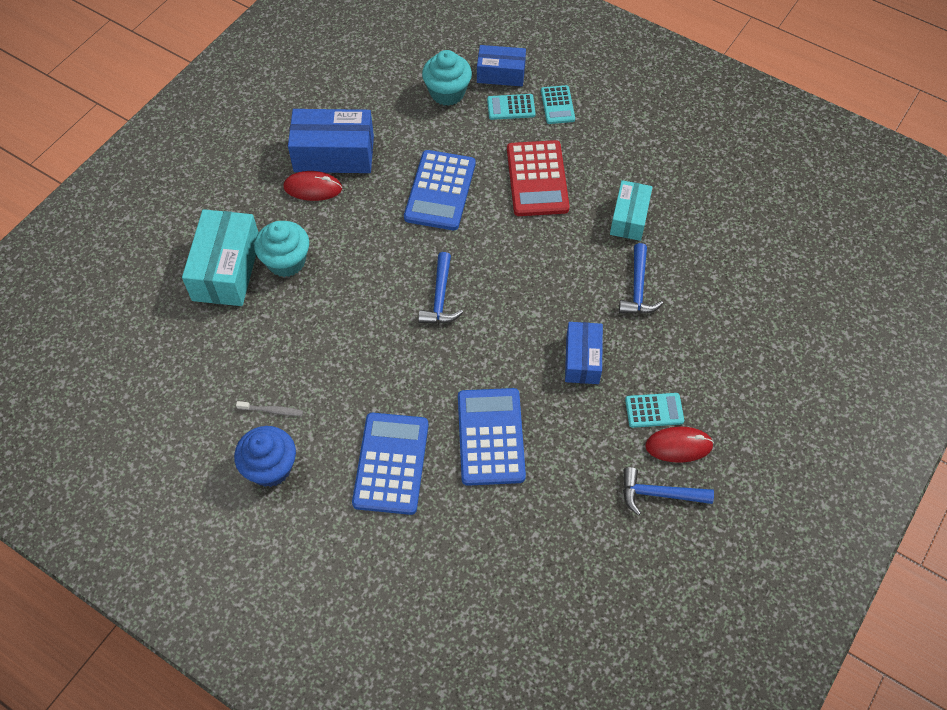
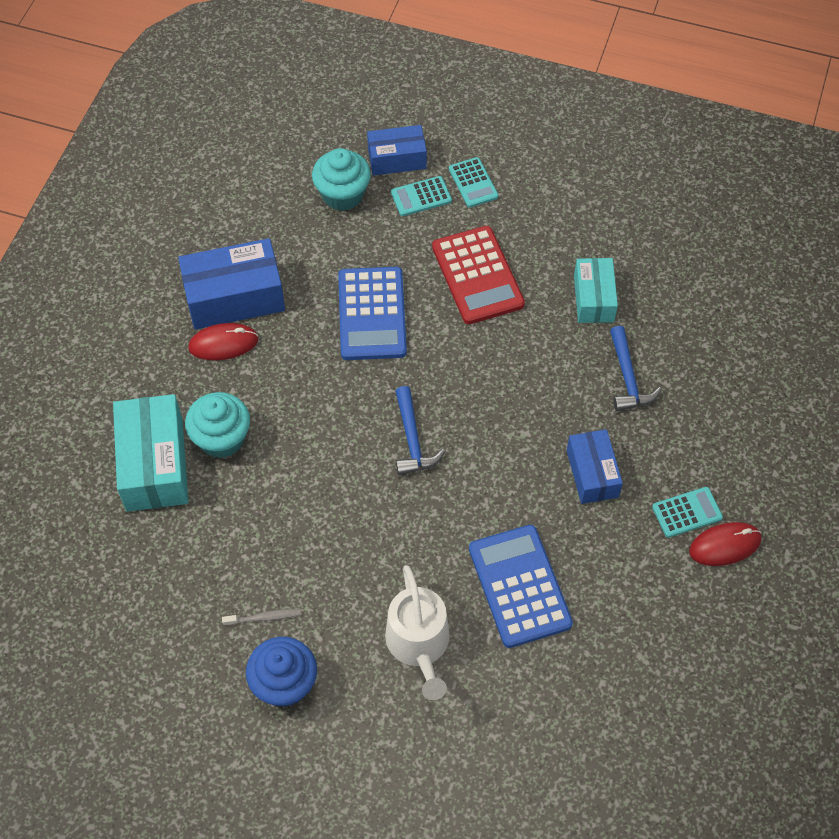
camera: 15 degrees left, 0 degrees up
(391, 463) = (419, 644): blue calculator -> white watering can
(659, 494) = (720, 604): blue hammer -> none

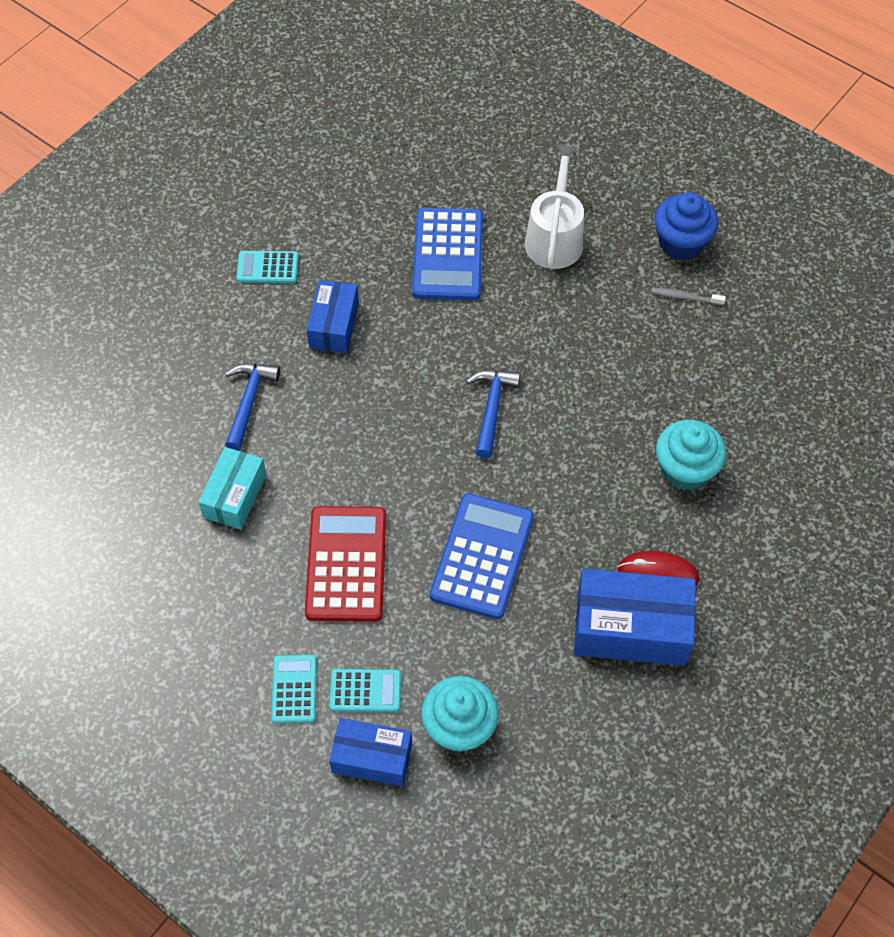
camera: 160 degrees left, 0 degrees up
(154, 464) = (760, 465): turquoise box -> none
(725, 545) = (251, 233): red mouse -> none

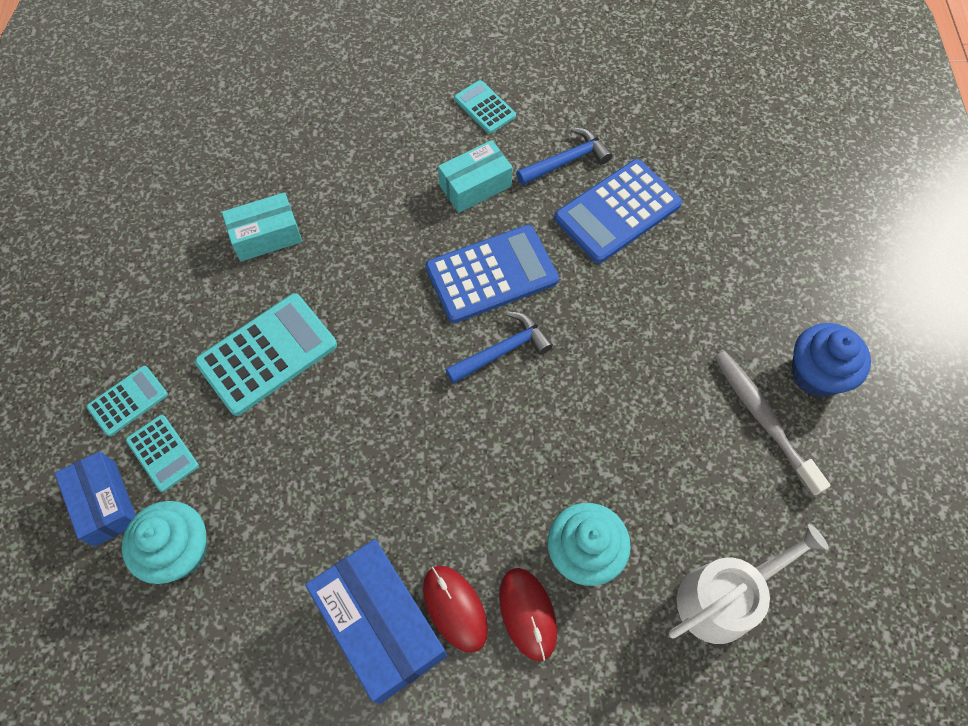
camera: 50 degrees right, 5 degrees up
(249, 402) = (356, 184): blue hammer -> blue hammer (566, 161)
(334, 325) = (475, 186): blue box -> turquoise box
(346, 564) = (267, 354): red calculator -> turquoise calculator
(482, 556) = (355, 448): blue calculator -> blue calculator (491, 274)
(554, 238) = (715, 273): white watering can -> white watering can (723, 597)
(685, 297) = (763, 419): grey toothbrush -> grey toothbrush, size x1.97
(698, 533) = (527, 614): none -> red mouse

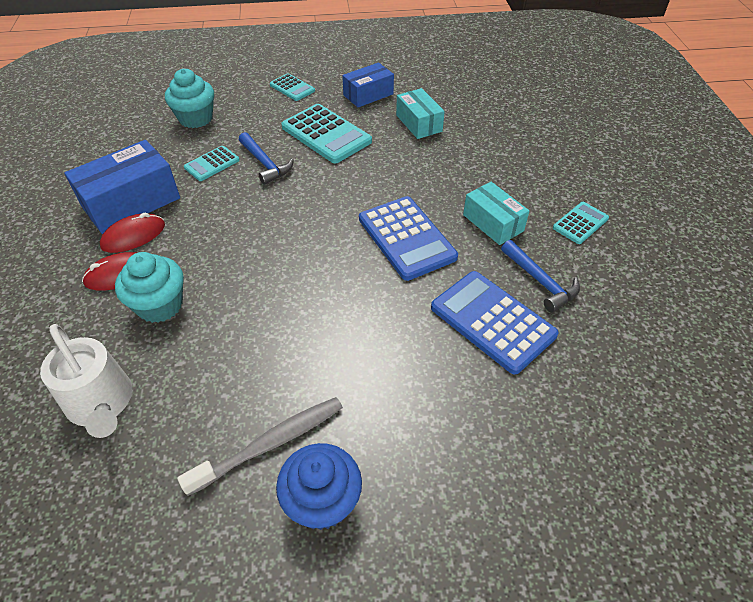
camera: 85 degrees right, 15 degrees down
(105, 503) = (228, 90): blue box -> blue box (368, 94)
(162, 453) = (257, 104): turquoise calculator -> turquoise calculator (212, 164)
(502, 351) = (335, 248): blue hammer -> blue hammer (265, 164)

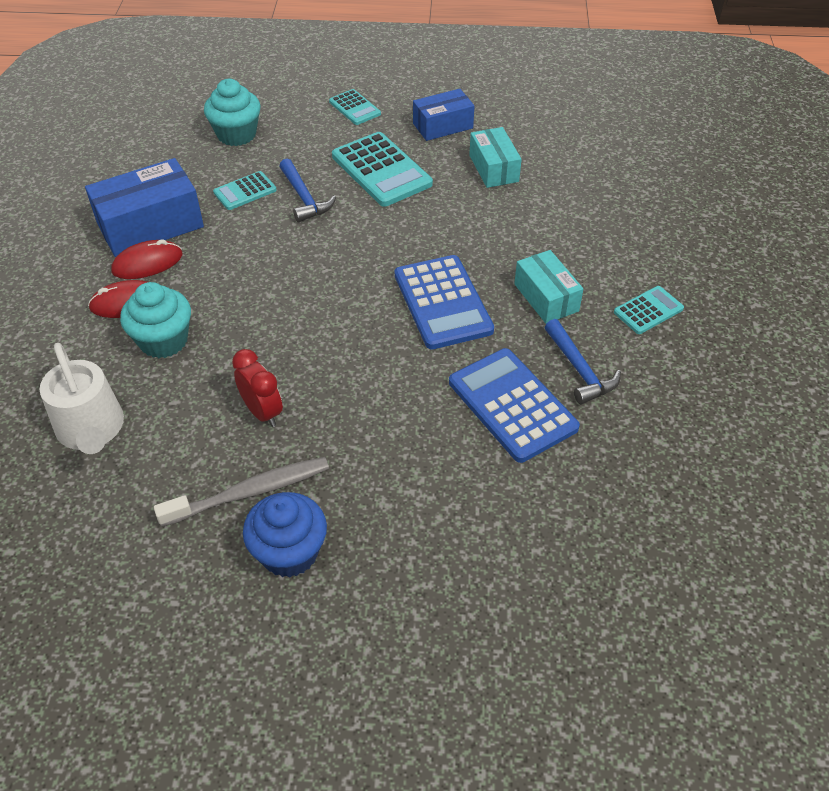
camera: 10 degrees right, 0 degrees up
(267, 361) = (262, 412): none -> red clock

